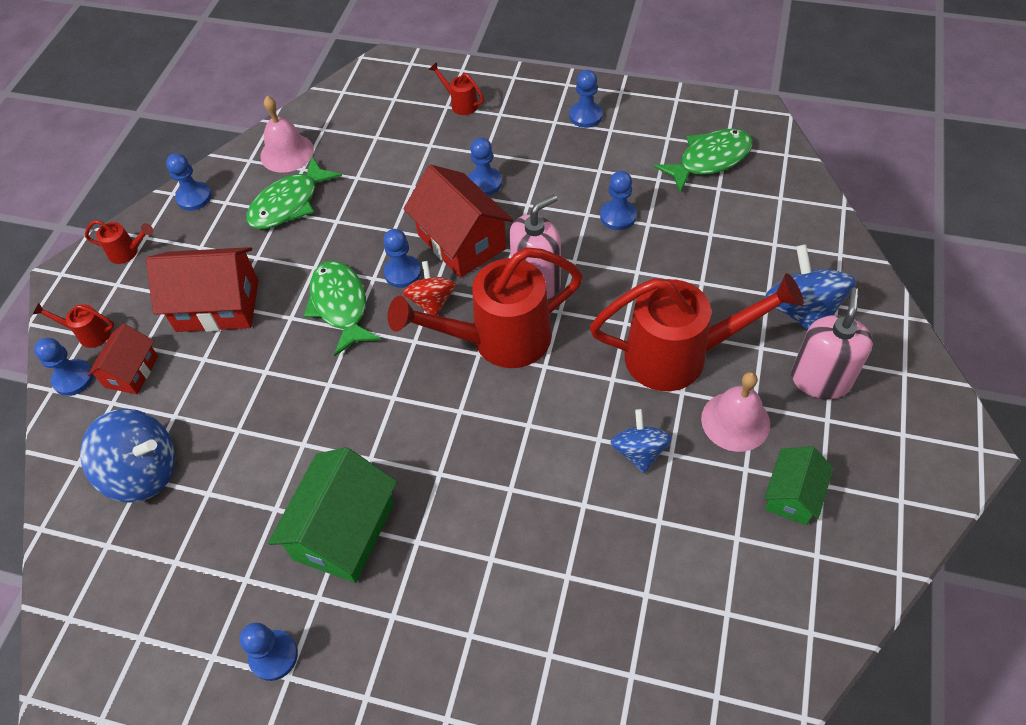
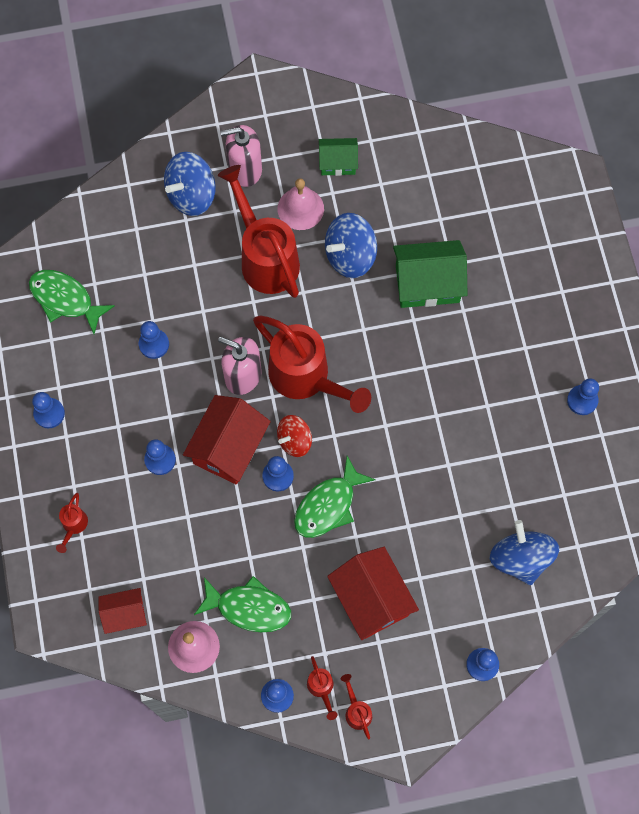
camera: 120 degrees left, 15 degrees up
(89, 334) = (442, 683): red watering can -> red watering can (321, 688)
(131, 371) = (455, 624): red house -> red house (125, 614)
(344, 531) = (491, 403): green house -> green house (427, 283)
(639, 451) = (350, 256): blue spinning top -> blue spinning top, size x1.56

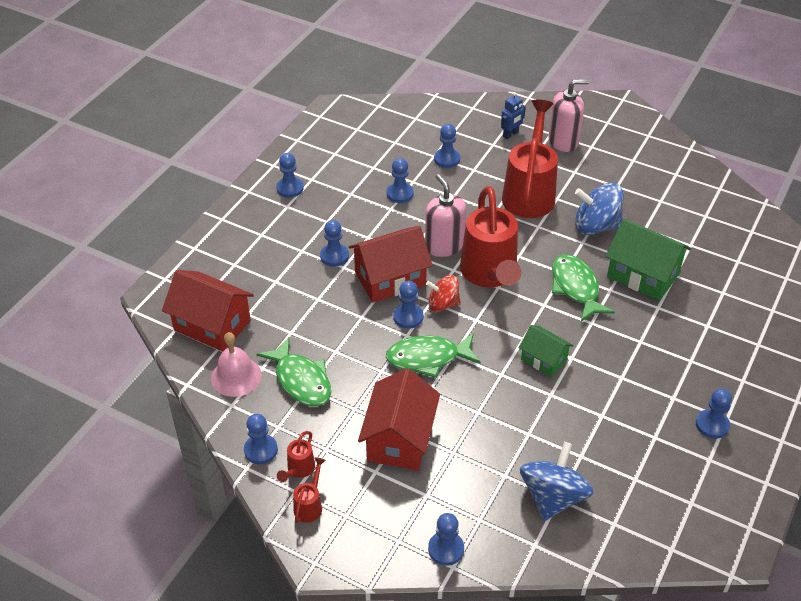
camera: 40 degrees right, 25 degrees down
(65, 299) = (367, 139): green fish -> green fish (576, 288)
(73, 526) = (236, 255): red watering can -> none
(125, 614) = (212, 325): red house -> red house, size x1.70
(160, 270) = (447, 159): none -> blue pawn
(191, 195) = (510, 134): blue spinning top -> blue robot
(245, 169) = (563, 141): pink soap dispenser -> pink soap dispenser turned 135 degrees clockwise
(300, 208) = (583, 181): pink bell -> none
(338, 163) = (638, 173): green house -> green house (544, 359)

